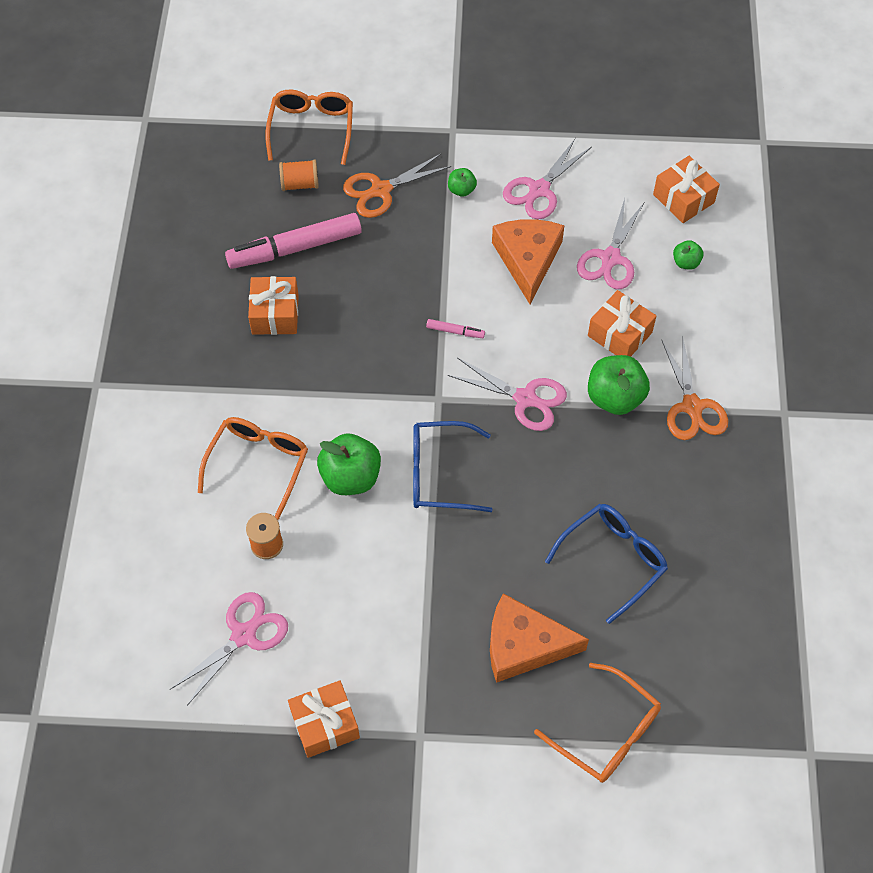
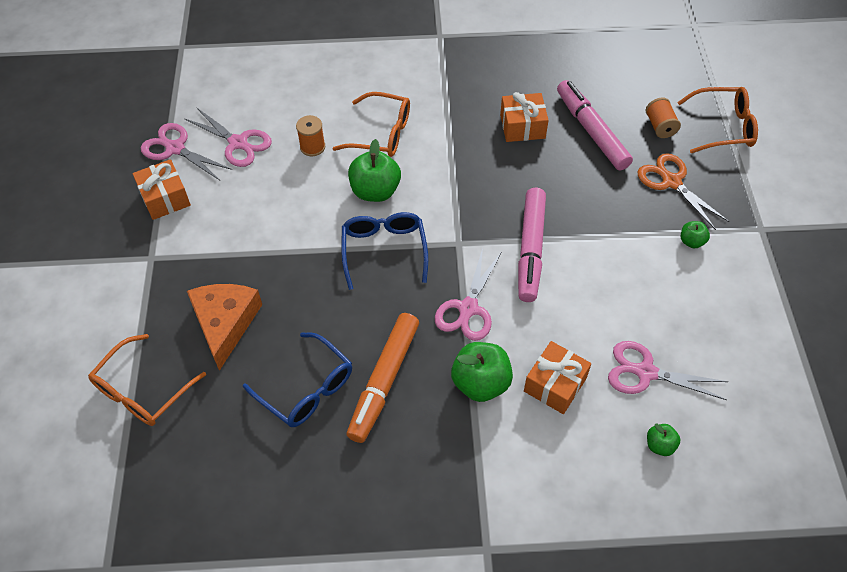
camera: 85 degrees right, 5 degrees down
(455, 331) = (530, 250): pink marker -> pink marker, size x2.41
(527, 260) = (624, 300): orange cheese -> none
(539, 190) = (713, 305): pink scissors -> pink scissors (175, 148)
(608, 485) = (384, 381): none -> orange marker
(683, 198) = (745, 441): orange gift -> none
(692, 406) = (481, 455): orange scissors -> none

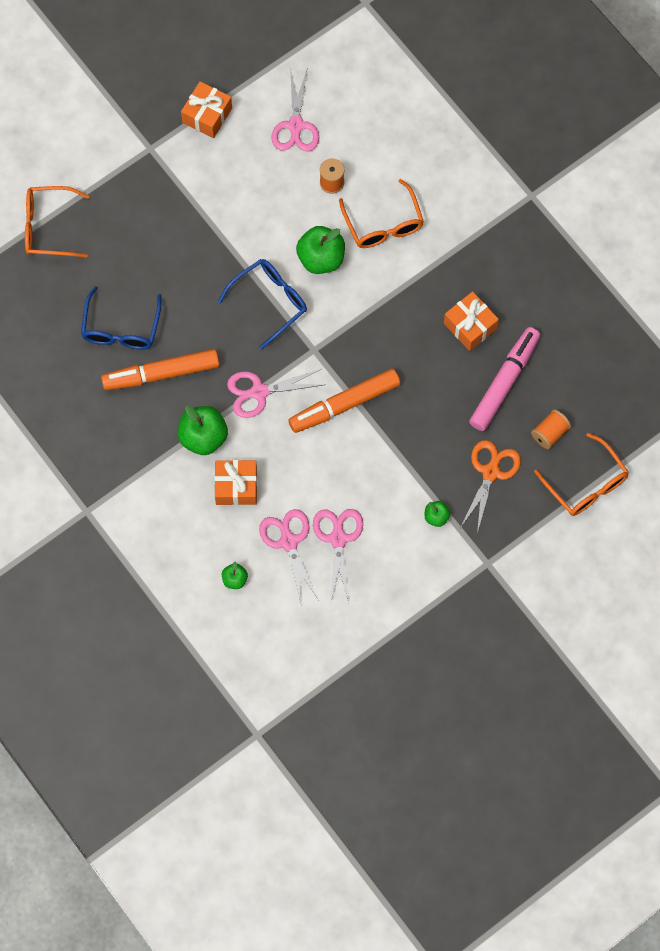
camera: 55 degrees right, 15 degrees up
(175, 148) = (257, 85): pink scissors -> pink scissors (338, 539)
(225, 323) = (133, 239): orange cheese -> none
(530, 250) = (344, 404): pink marker -> orange marker

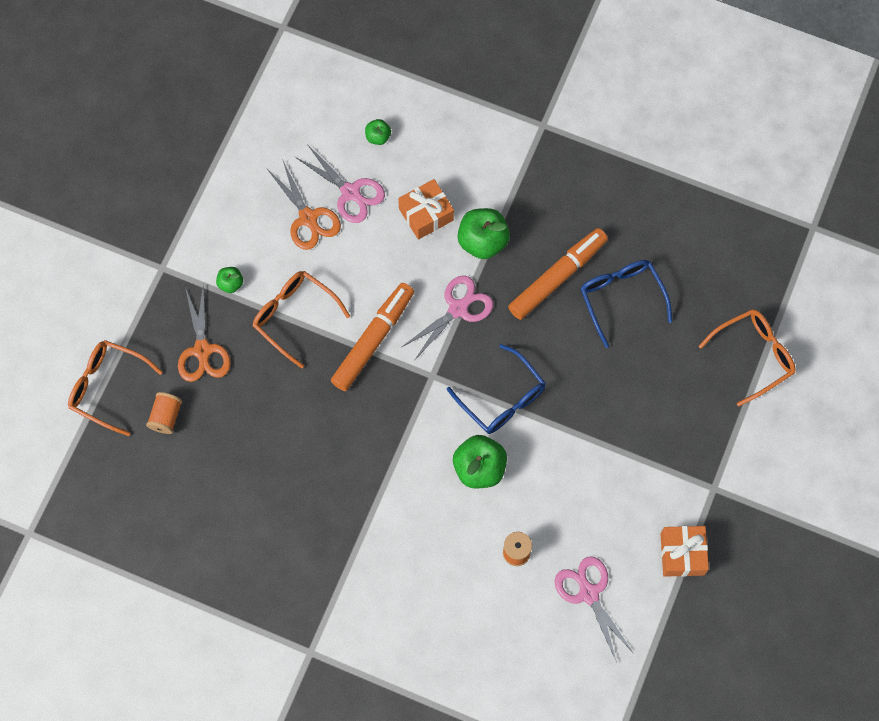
camera: 150 degrees right, 0 degrees up
(269, 302) = (502, 398): blue glasses -> blue glasses turned 60 degrees counterclockwise
(338, 539) = (308, 218): pink scissors -> orange scissors
(383, 223) = (441, 538): orange glasses -> orange glasses (295, 317)
(470, 326) = (297, 480): orange gift -> none
(504, 382) = (235, 442): pink marker -> none

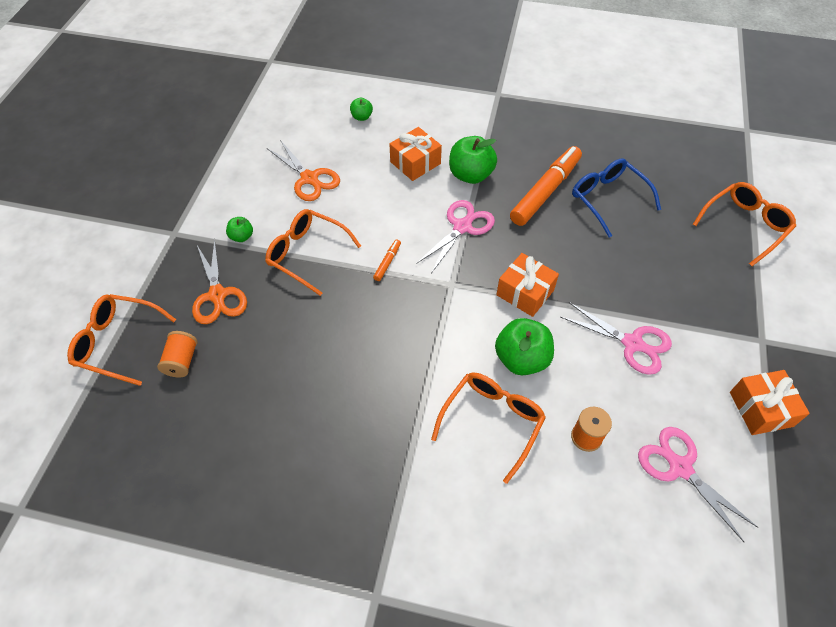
camera: 10 degrees left, 15 degrees down
(350, 192) = (344, 156): pink scissors -> pink scissors (632, 343)
(373, 340) = (387, 262): orange marker -> orange marker, size x0.42
(436, 525) = (491, 422): none -> orange glasses
(502, 398) = (525, 293): blue glasses -> orange gift

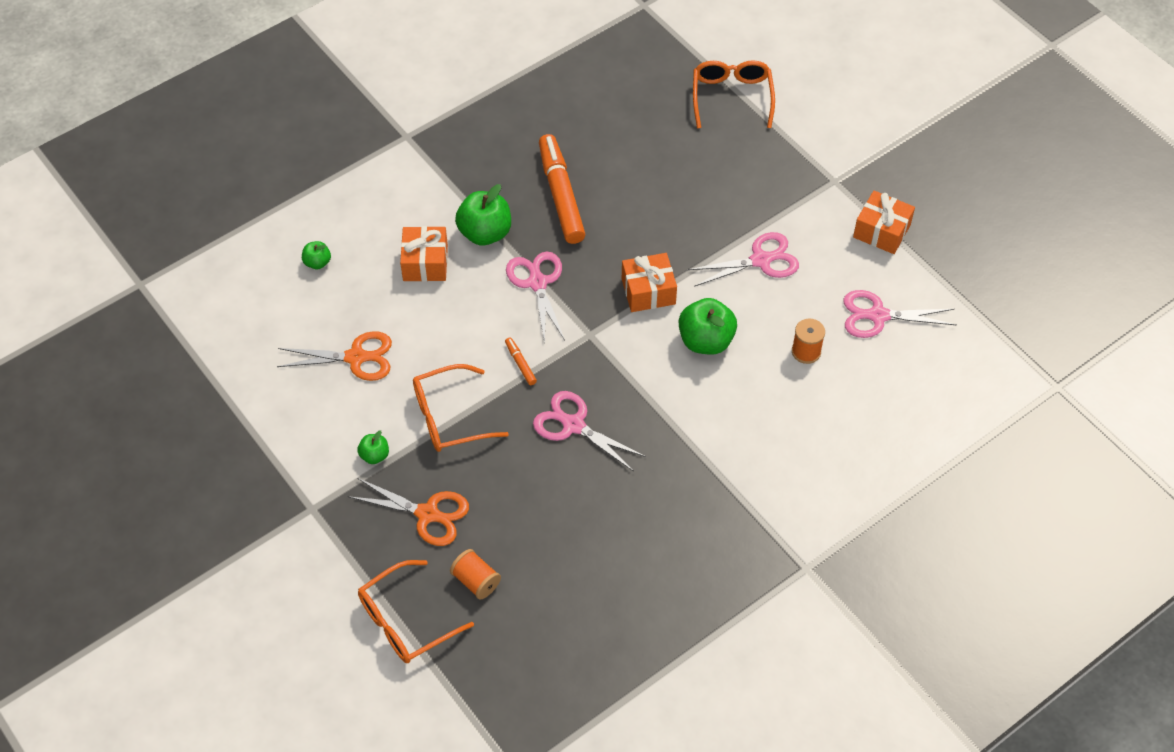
camera: 50 degrees left, 0 degrees up
(365, 328) = (573, 425): none -> pink scissors
(491, 422) = (740, 401): orange glasses -> none
(608, 199) = (615, 160): blue glasses -> none

